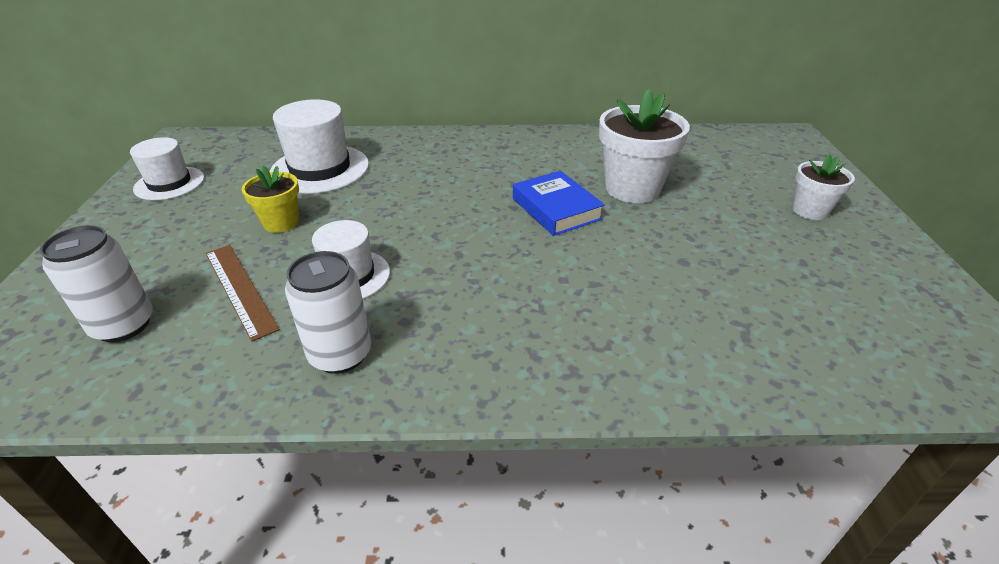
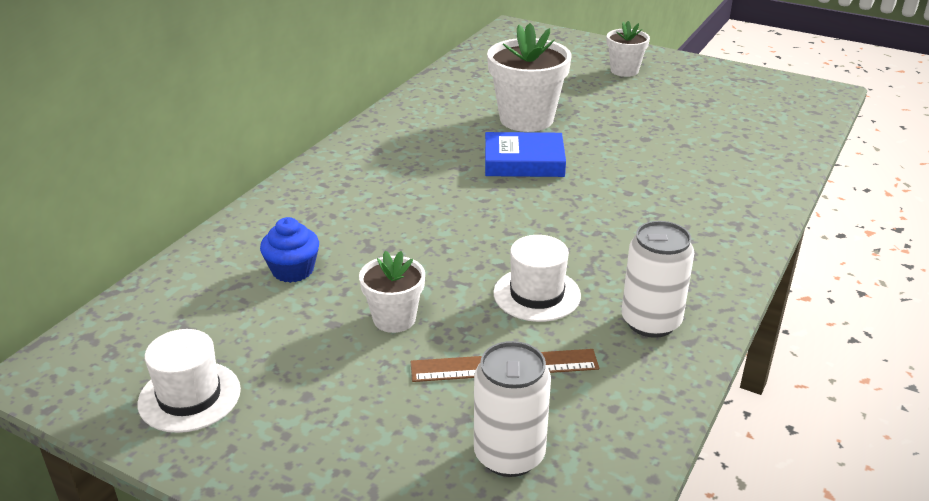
camera: 60 degrees left, 5 degrees down
(281, 223) = (394, 319): yellow flower pot -> white flower pot
(320, 169) = (293, 270): white hat -> blue cupcake

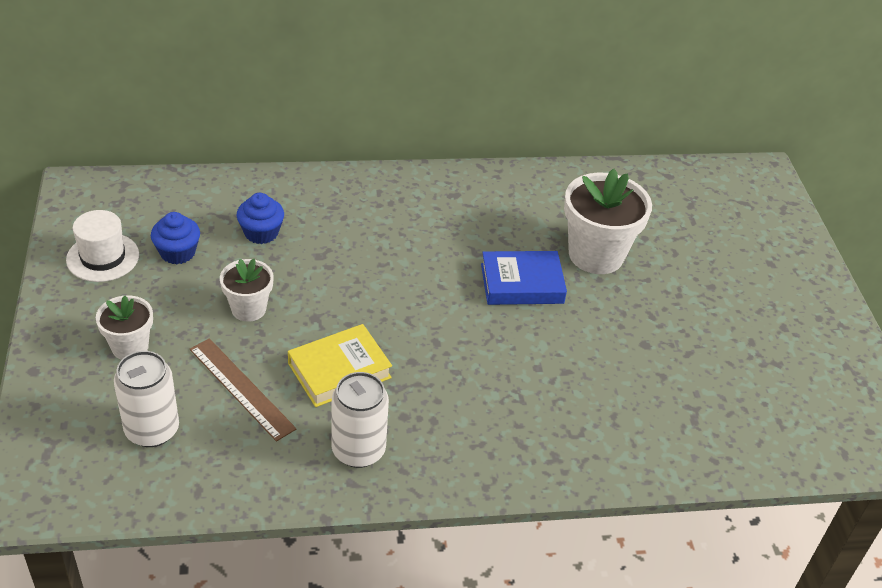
camera: 50 degrees right, 10 degrees up
(252, 336) = (177, 252): none -> blue cupcake
(524, 162) = (522, 284): blue book -> blue book turned 60 degrees counterclockwise
(537, 294) = (339, 370): white hat -> yellow book
(624, 70) = (766, 280): white flower pot -> white flower pot (130, 347)

